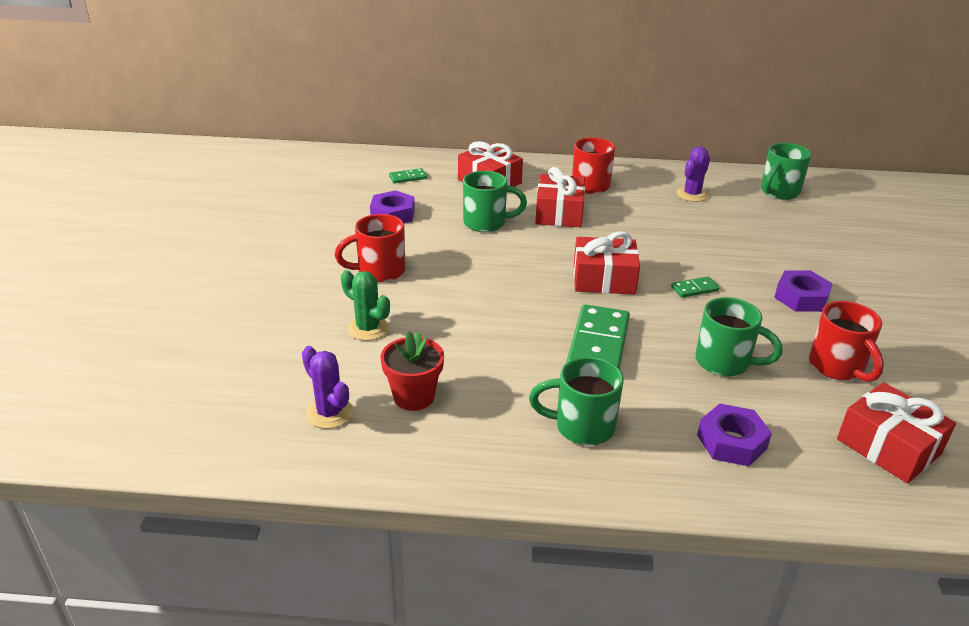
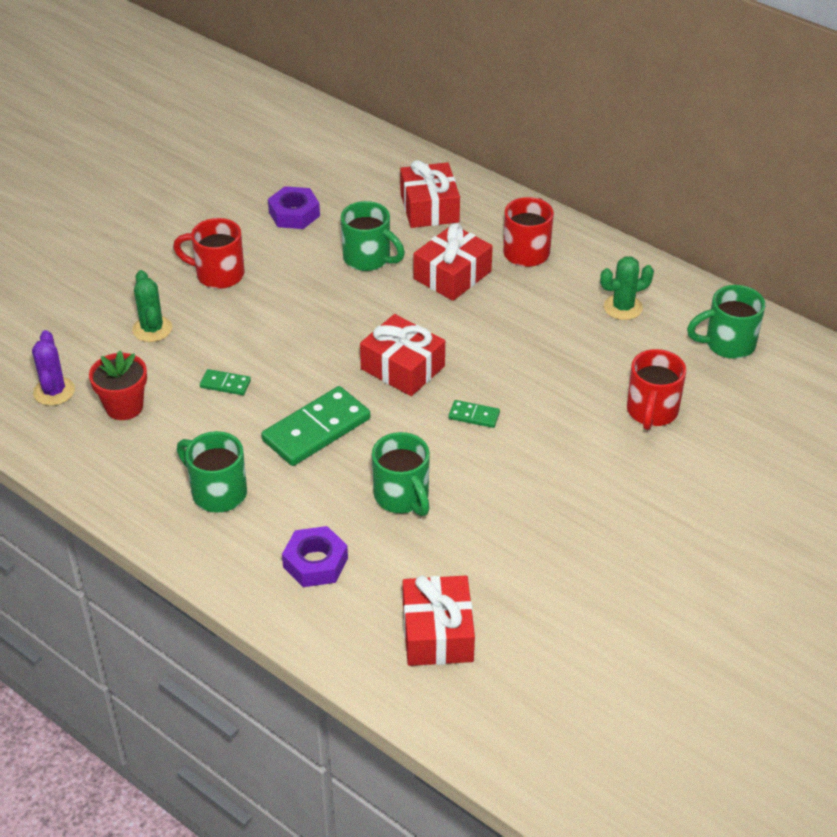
camera: 35 degrees right, 10 degrees up
(408, 177) = (355, 172): green domino -> green domino (225, 384)
(692, 194) = (623, 307): purple cactus -> green cactus
(801, 297) = (566, 471): purple nut -> none
(837, 367) = (497, 550): red mug -> red mug (651, 412)

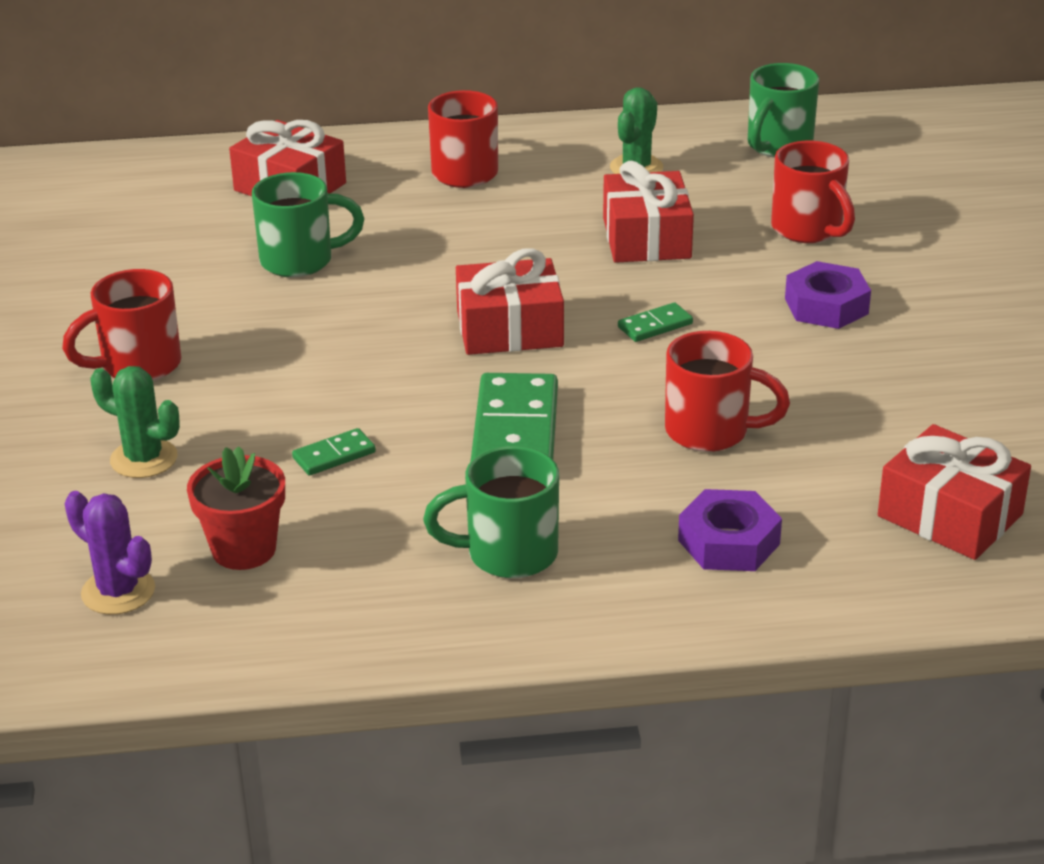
camera: 45 degrees left, 10 degrees down
(294, 214) = (135, 266): purple nut -> purple nut (826, 306)
(402, 497) = (710, 431): green mug -> red mug
(452, 275) = (419, 228): red gift -> red gift (646, 238)

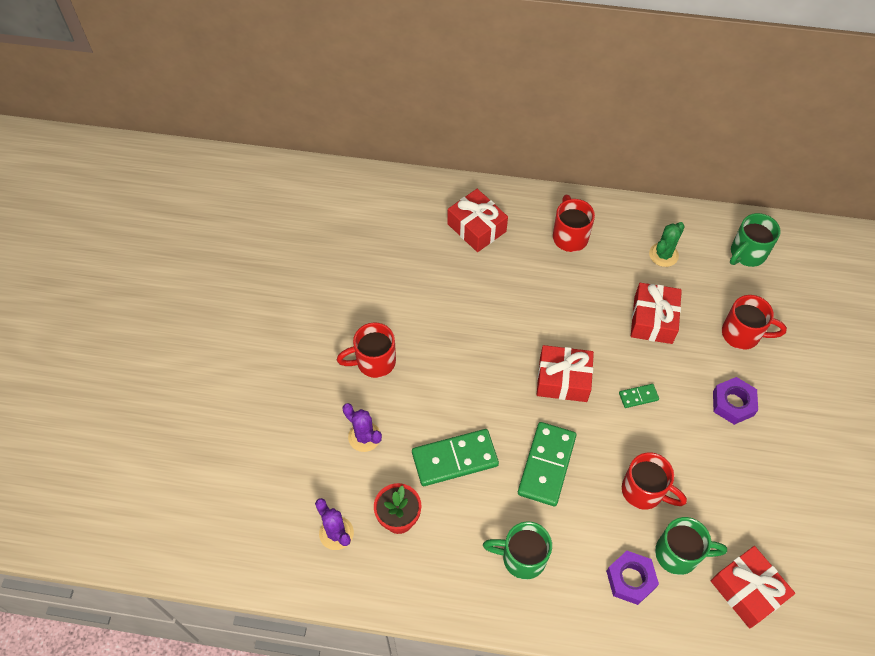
camera: 15 degrees right, 25 degrees up
(144, 459) = (364, 437): green cactus -> purple cactus
(300, 261) = (469, 294): green mug -> green mug (679, 554)
(334, 455) = (455, 459): green domino -> green domino, size x2.12
(808, 230) = (742, 334): red mug -> red mug turned 60 degrees counterclockwise

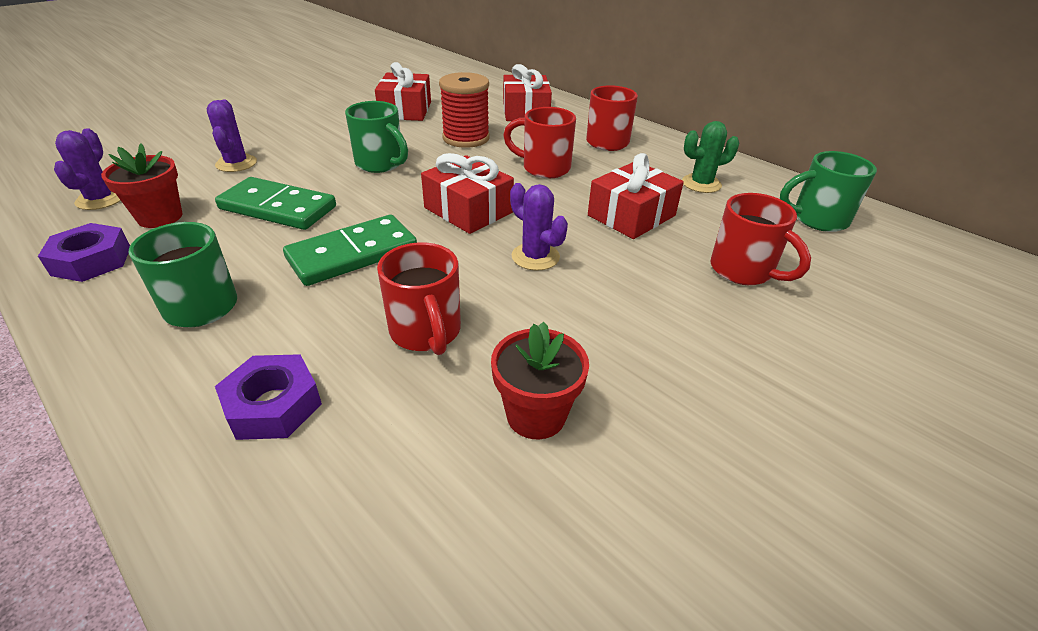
camera: 35 degrees right, 20 degrees down
(374, 362) = (322, 135): red mug -> red mug (544, 168)
(475, 296) = (466, 138): none -> red spool
(638, 397) = (535, 257): green domino -> purple cactus
(679, 554) = (376, 421): green mug -> green mug (381, 164)
(733, 403) = (659, 319): purple nut -> purple nut (91, 261)
(733, 502) = (536, 415): none -> red flower pot
(747, 590) = (414, 546): red gift -> red gift (405, 110)

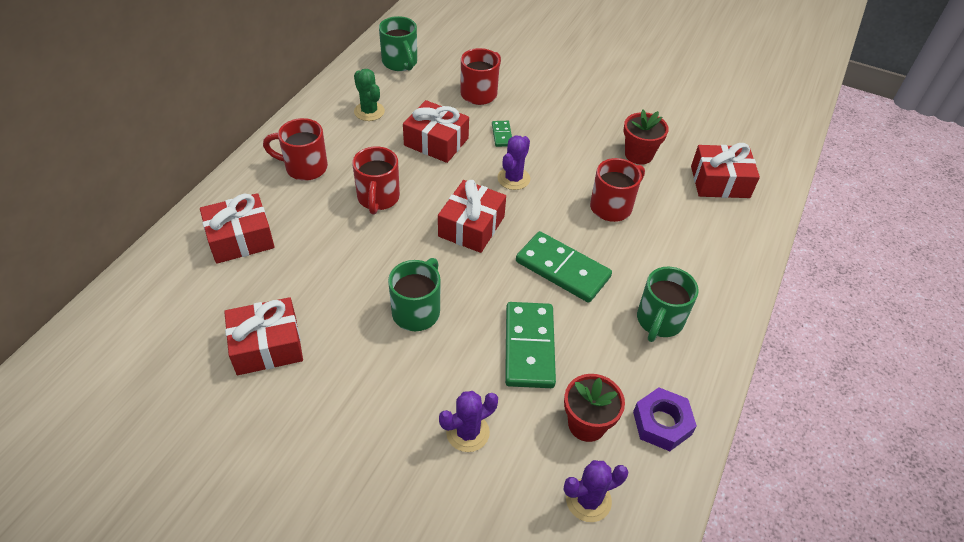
camera: 110 degrees left, 10 degrees up
(273, 405) = (697, 245): purple nut -> none
(391, 530) = (720, 182): none -> red gift
(466, 138) = (332, 267): red spool -> none
(634, 268) = (502, 135): none -> green domino

